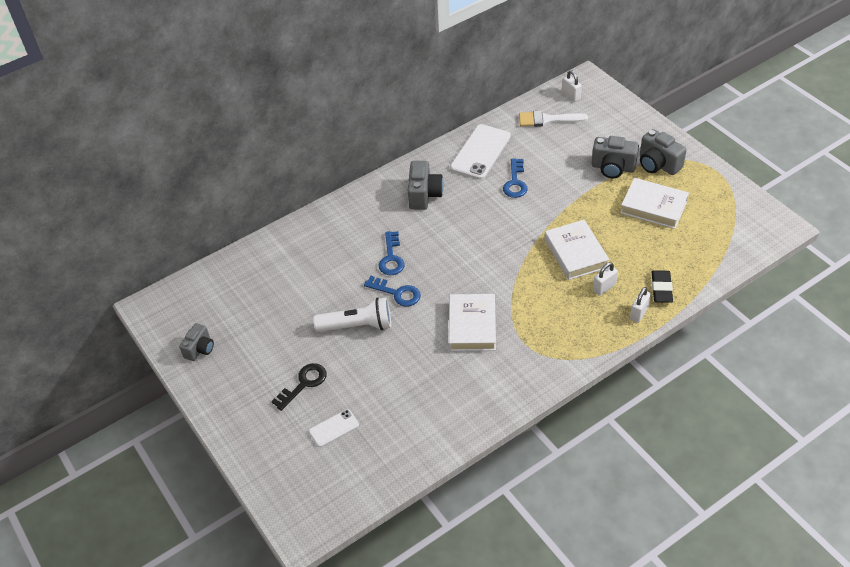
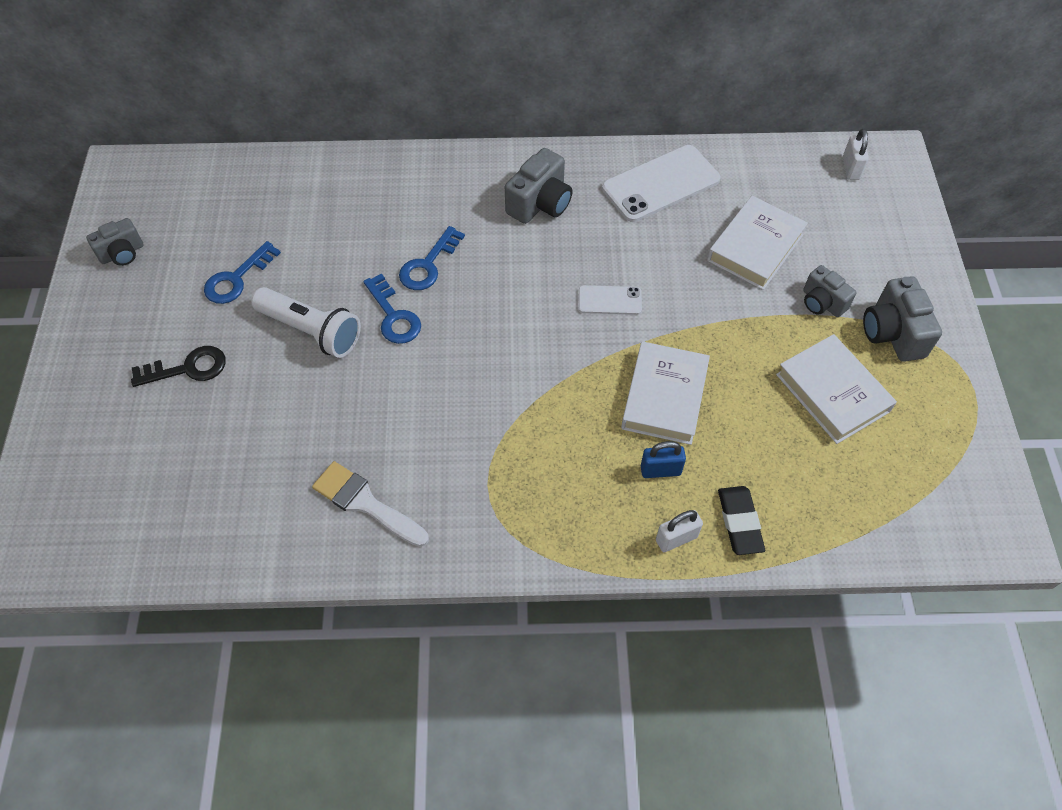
camera: 30 degrees right, 10 degrees up
(334, 428) = (168, 449): white phone -> white phone (609, 300)
(472, 326) = (443, 417): white book -> white book (755, 247)
(515, 182) = (670, 250): blue key -> blue key (237, 278)
(548, 120) = (789, 186): white brush -> white brush (366, 503)
(604, 287) = (660, 470): white padlock -> blue padlock
(613, 168) = (822, 302): grey camera -> grey camera, size x0.66
(661, 289) = (740, 522): black eraser -> black eraser turned 45 degrees counterclockwise

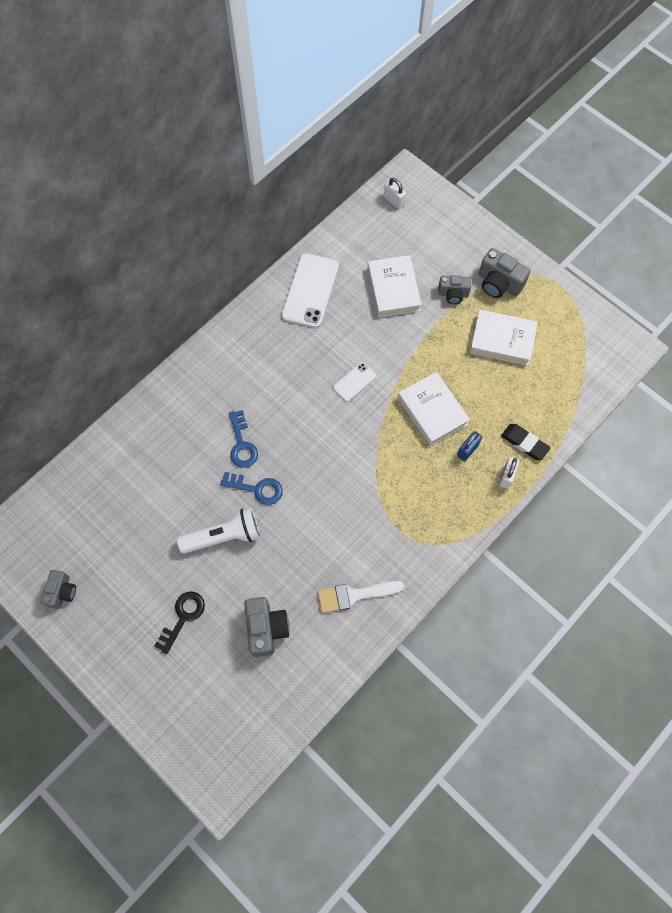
camera: 45 degrees left, 10 degrees up
(237, 278) = (147, 545): blue key -> none
(540, 203) = (261, 356): grey camera -> grey camera (266, 629)

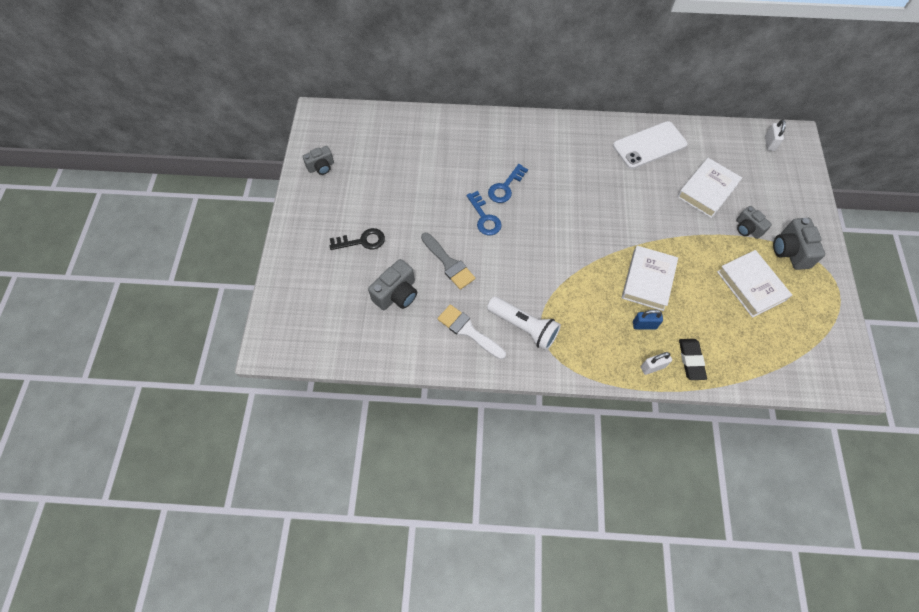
camera: 50 degrees right, 5 degrees down
(224, 536) = (435, 223): white flashlight -> white flashlight (524, 327)
(275, 558) = (448, 263): none -> grey brush
(354, 382) = (616, 217): white phone -> none

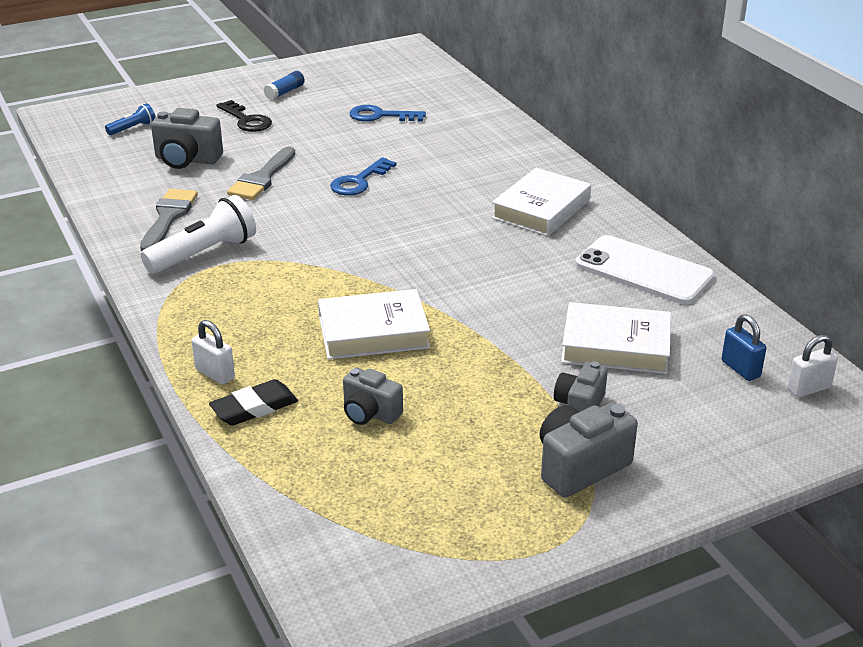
camera: 60 degrees right, 30 degrees down
(321, 167) = (331, 70): grey camera -> grey camera (370, 413)
(327, 309) = (133, 128): none -> blue flashlight
(335, 204) = (285, 92): none -> blue glue stick
(468, 331) = (168, 217): white brush -> grey brush
(505, 187) = (426, 182): blue key -> blue key (380, 116)
(524, 327) = (204, 253): white flashlight -> white flashlight turned 135 degrees counterclockwise
(644, 325) = (286, 348): blue padlock -> blue padlock (740, 369)
(751, 286) = (458, 437): white book -> white book (541, 209)

